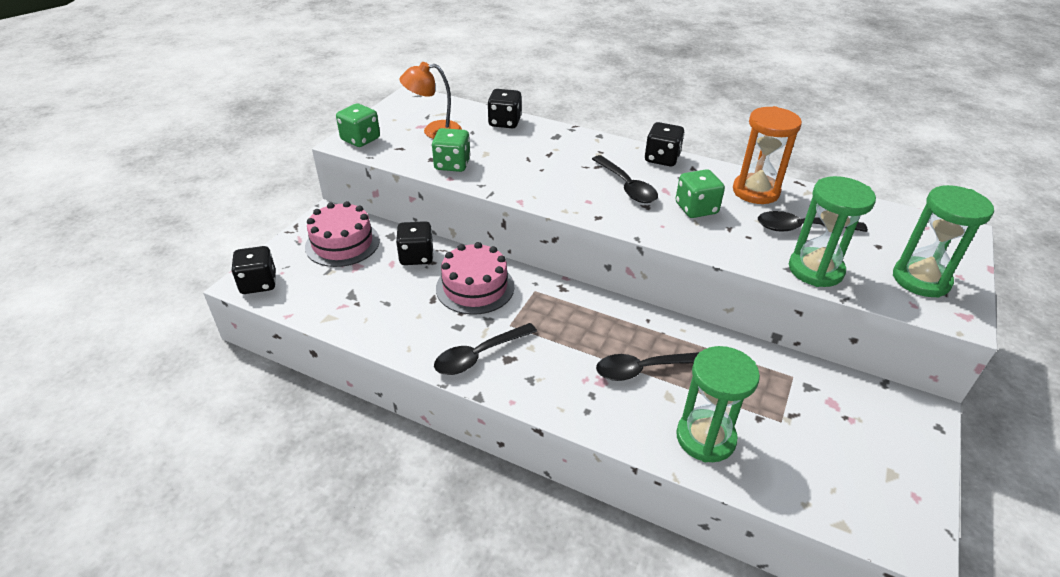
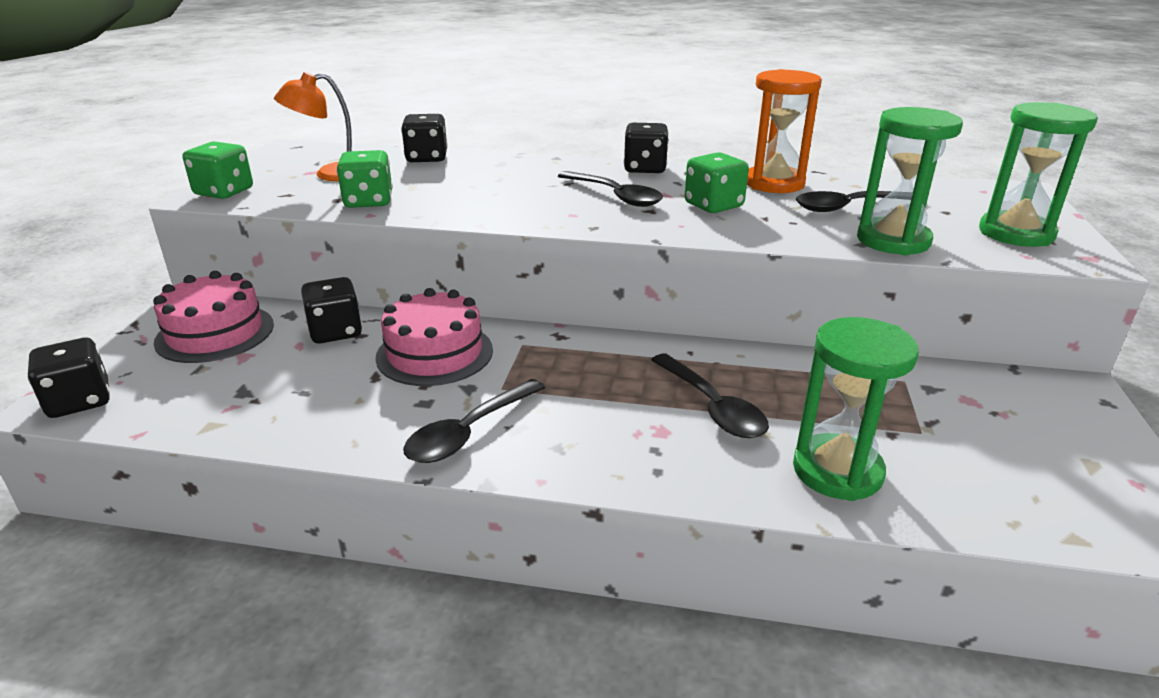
camera: 15 degrees left, 10 degrees down
(643, 369) = (712, 407): black spoon -> black spoon turned 90 degrees counterclockwise

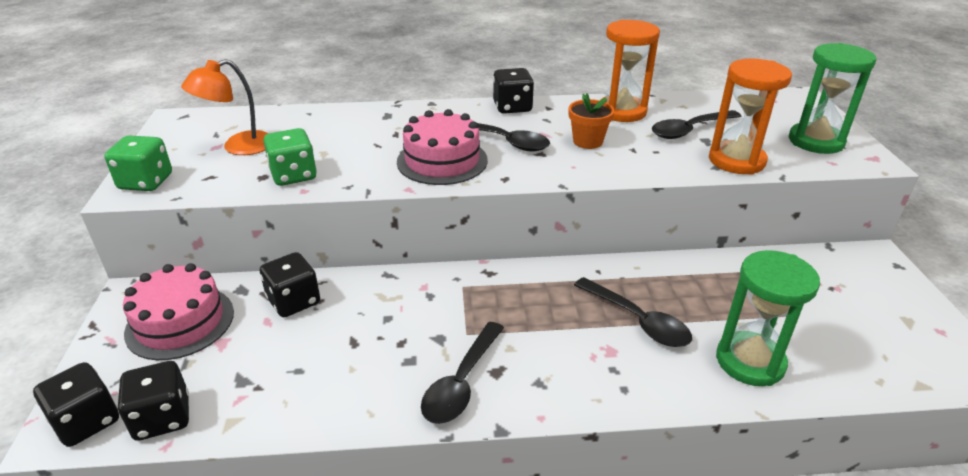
camera: 15 degrees left, 5 degrees up
(427, 158) = (317, 117): black dice -> black dice (162, 418)
(435, 353) = (393, 309): pink cake -> pink cake (442, 161)
(713, 205) = (587, 141): green dice -> orange flower pot
(893, 240) = (736, 161): green hourglass -> orange hourglass

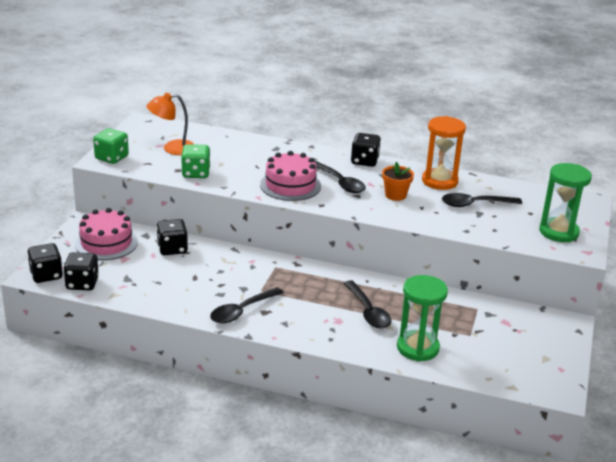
camera: 20 degrees right, 5 degrees down
(736, 161) = (485, 230): orange hourglass -> none

